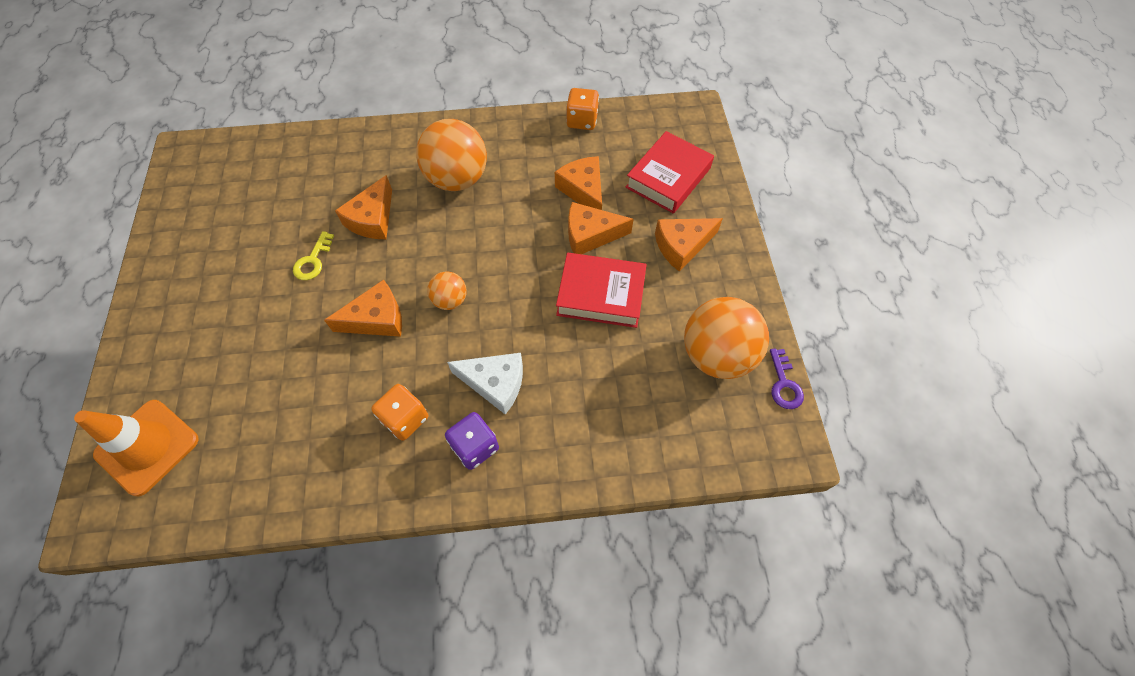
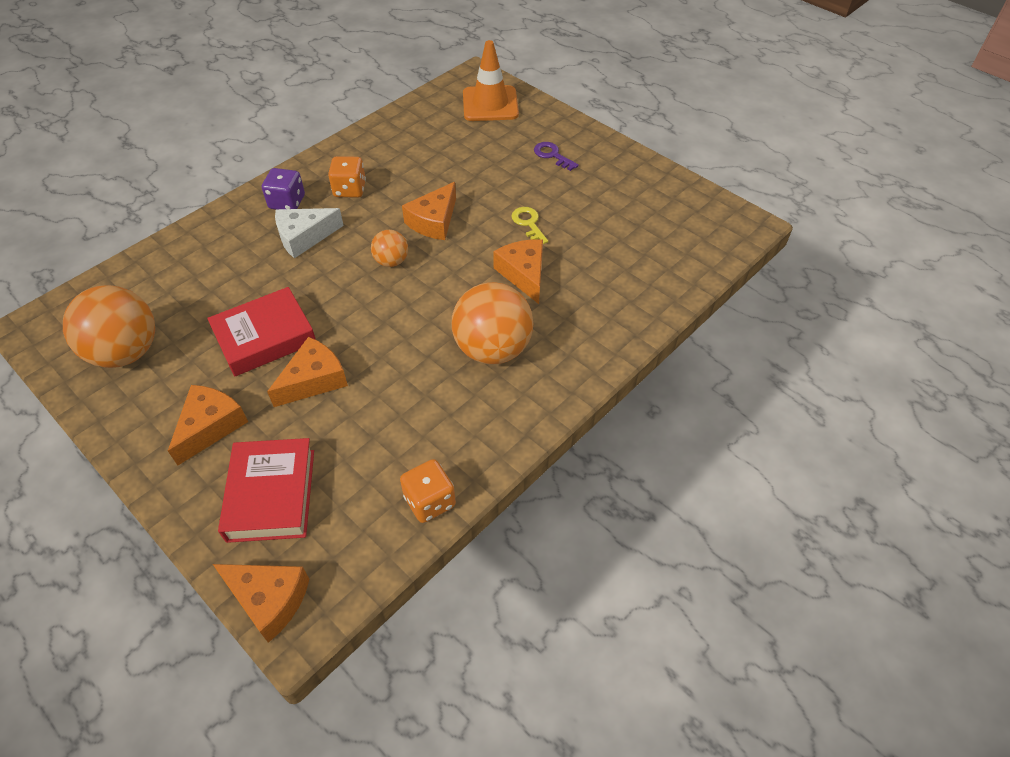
camera: 140 degrees right, 10 degrees down
(583, 190) = (357, 418): orange cheese -> orange cheese (268, 600)
(784, 384) = (51, 365): purple key -> purple key (552, 155)

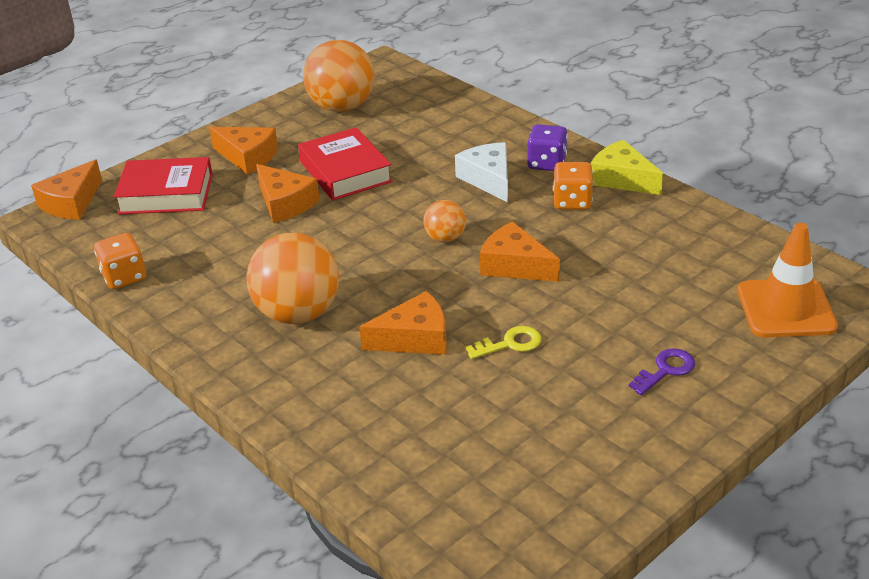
camera: 95 degrees right, 15 degrees down
(322, 162) = (622, 179): none -> yellow cheese

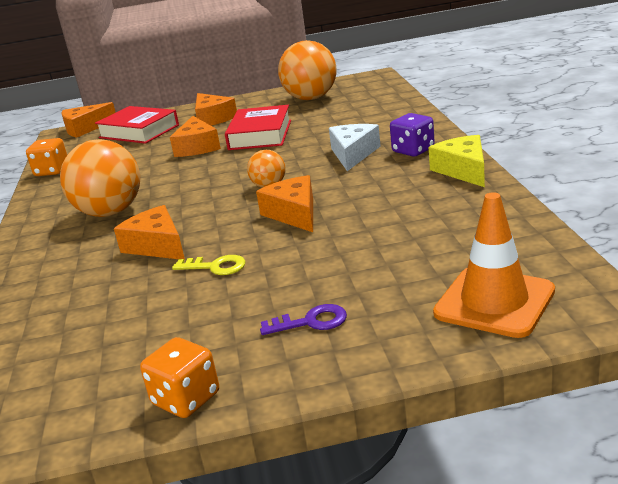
camera: 35 degrees right, 10 degrees down
(414, 338) = (157, 246): orange cheese -> orange cheese turned 150 degrees counterclockwise
(572, 202) = (399, 179): orange dice -> orange dice (186, 399)

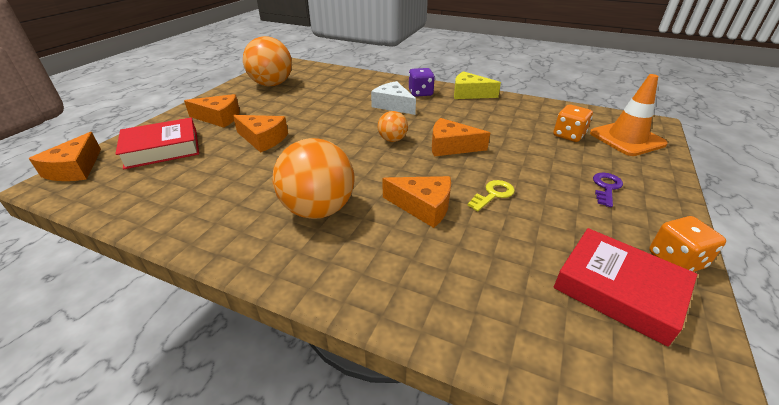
camera: 60 degrees left, 10 degrees up
(52, 171) = (144, 215): orange dice -> orange dice (568, 135)
(157, 246) = (423, 206): orange cheese -> orange cheese turned 150 degrees counterclockwise
(260, 135) = (296, 115): red book -> red book (618, 289)

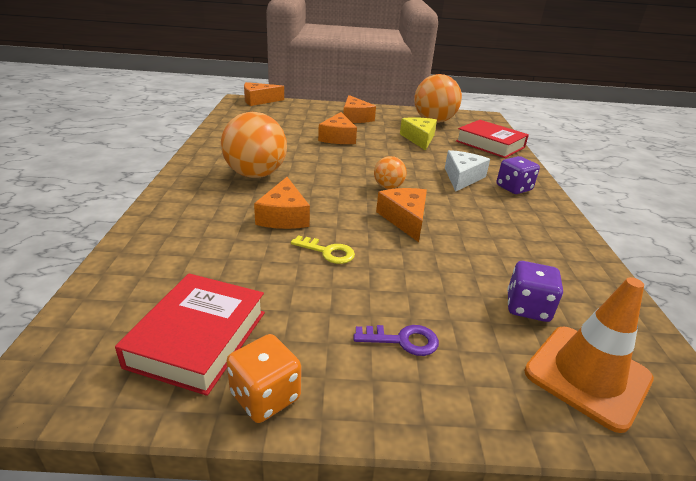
camera: 65 degrees right, 5 degrees down
(162, 149) = (297, 113): red book -> red book (490, 144)
(469, 94) = (557, 219): yellow cheese -> yellow cheese (419, 139)
(568, 135) = (527, 307): orange dice -> purple dice

